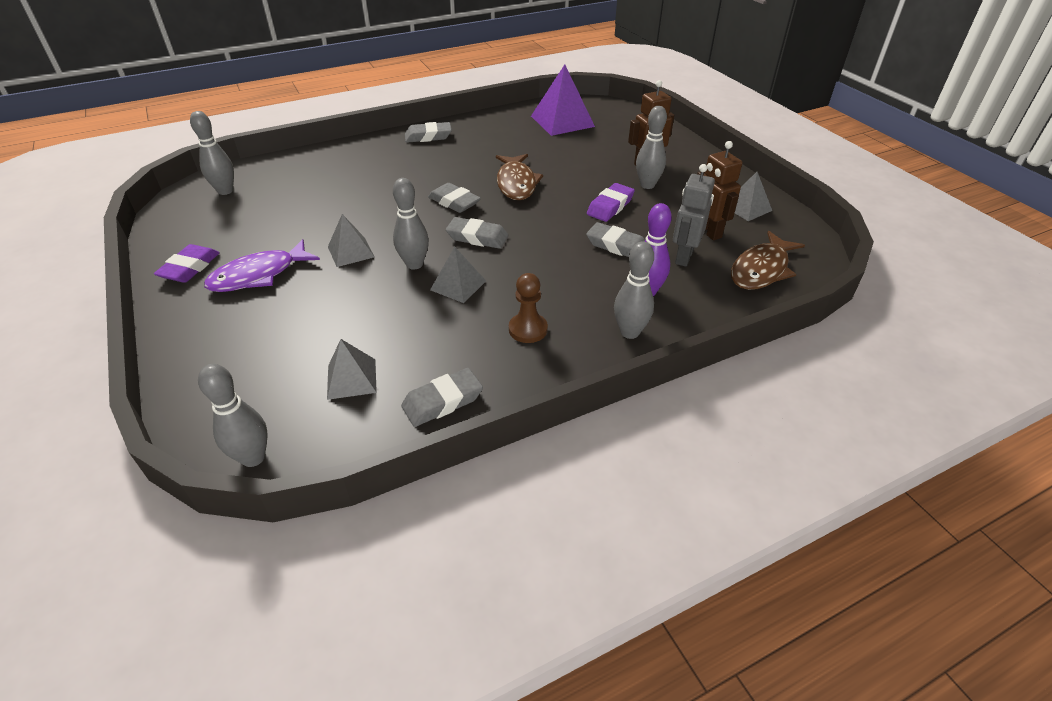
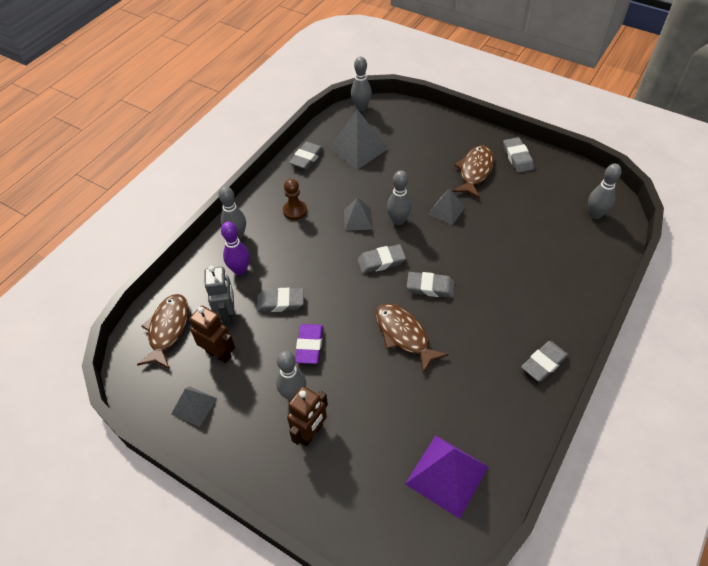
camera: 150 degrees right, 10 degrees up
(190, 268) = (517, 157): purple eraser -> grey eraser
(258, 275) = (474, 171): purple fish -> brown fish
(352, 378) = (358, 148): grey pyramid -> grey pyramid, size x1.69

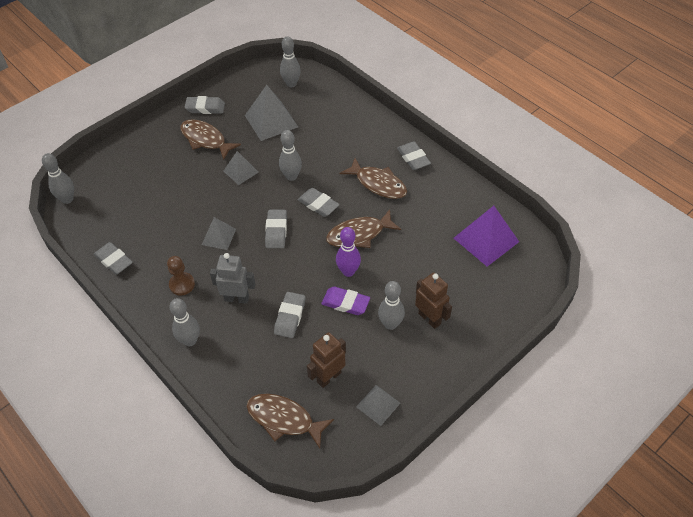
camera: 75 degrees left, 0 degrees up
(228, 315) = (287, 363): grey robot -> grey robot (237, 298)
(240, 270) = (237, 344): purple bowling pin -> purple bowling pin (348, 271)
(358, 148) = (125, 215): grey pyramid -> grey pyramid (271, 121)
(398, 221) = (235, 207): grey bowling pin -> grey bowling pin (291, 176)
(430, 287) = (318, 205): grey eraser -> grey eraser turned 75 degrees counterclockwise
(485, 336) = (378, 184): none -> brown fish

